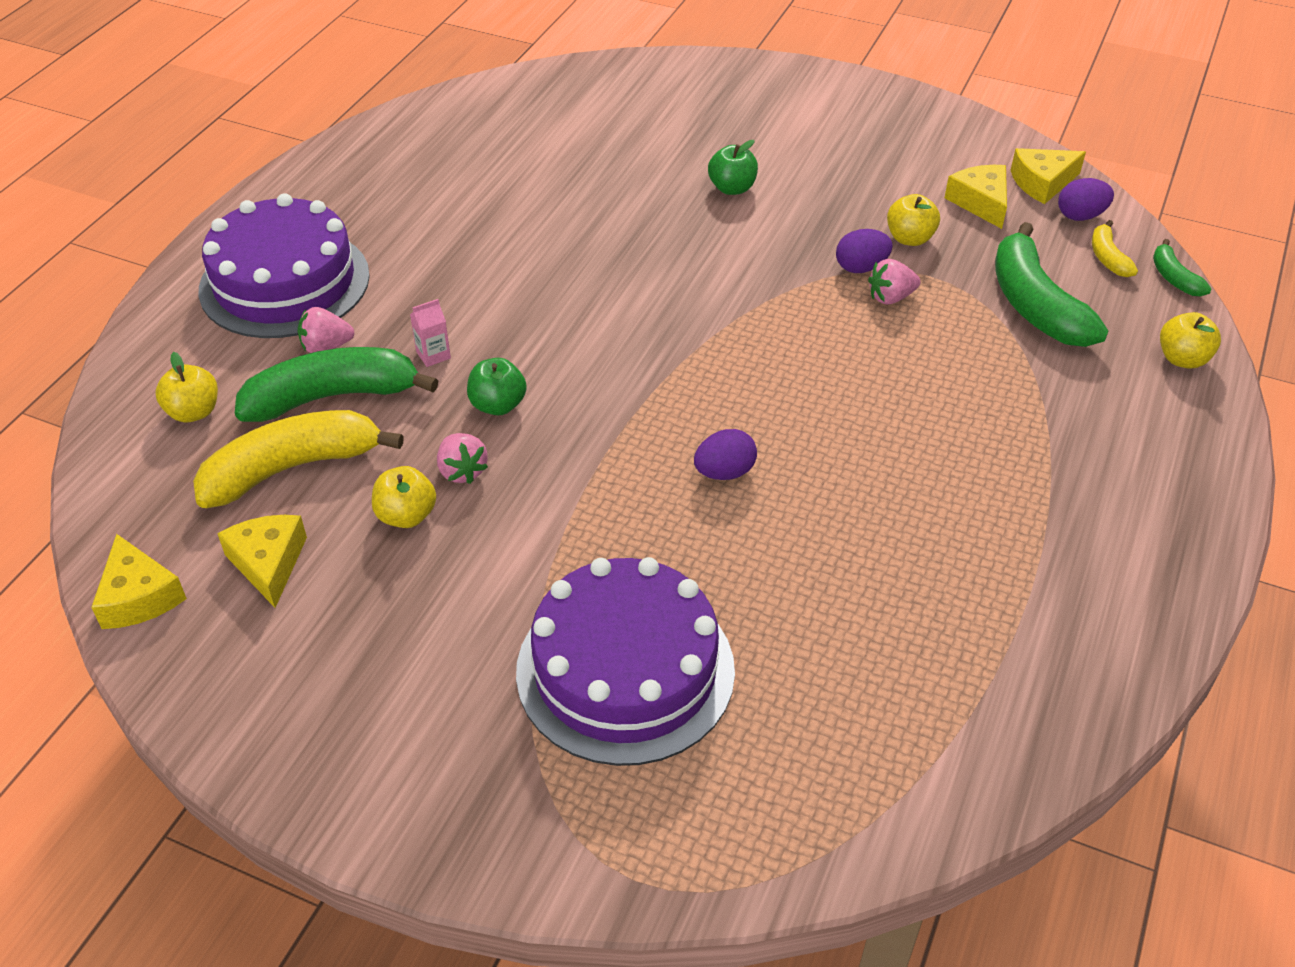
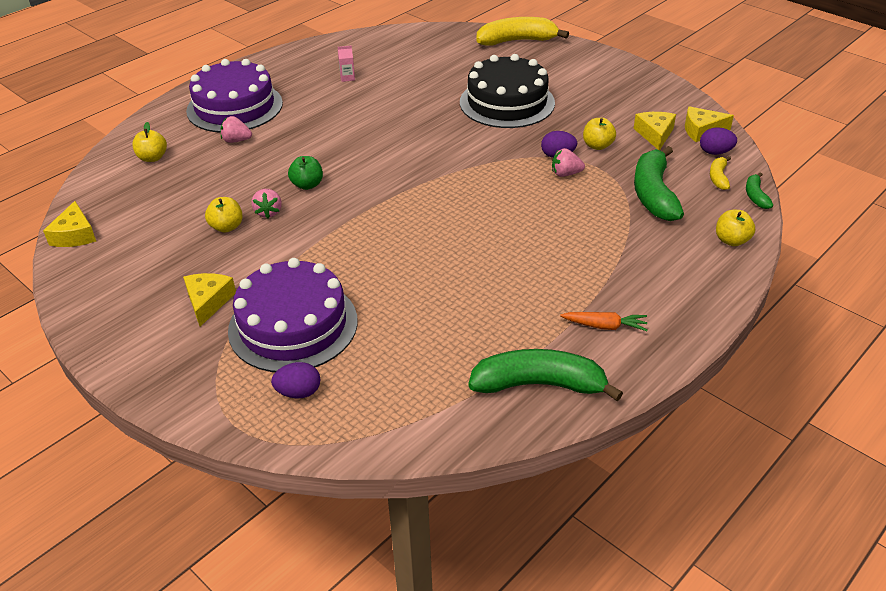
camera: 20 degrees right, 5 degrees down
(268, 563) = (145, 234): yellow cheese -> yellow cheese (208, 302)
(291, 468) = (183, 193): yellow banana -> yellow banana (517, 41)
(332, 397) = (224, 164): green banana -> green banana (538, 384)
(433, 355) = (289, 155): pink carton -> pink carton (347, 78)
(724, 472) = (410, 242): purple egg -> purple egg (298, 392)
(732, 188) = (507, 102): green apple -> black cake
(1091, 545) = (605, 326): none -> orange carrot

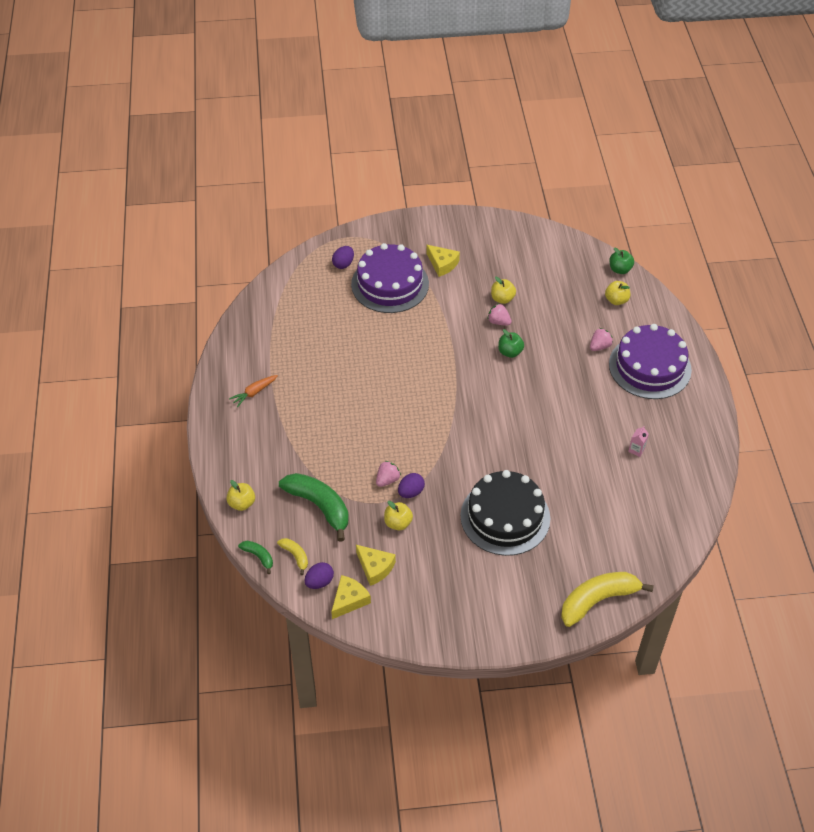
camera: 130 degrees right, 10 degrees up
(75, 235) = (559, 240): yellow cheese -> none
(95, 175) = (620, 269): none -> green apple
(517, 41) = (597, 600): yellow banana -> yellow banana turned 150 degrees counterclockwise
(538, 384) = (252, 342): green banana -> none

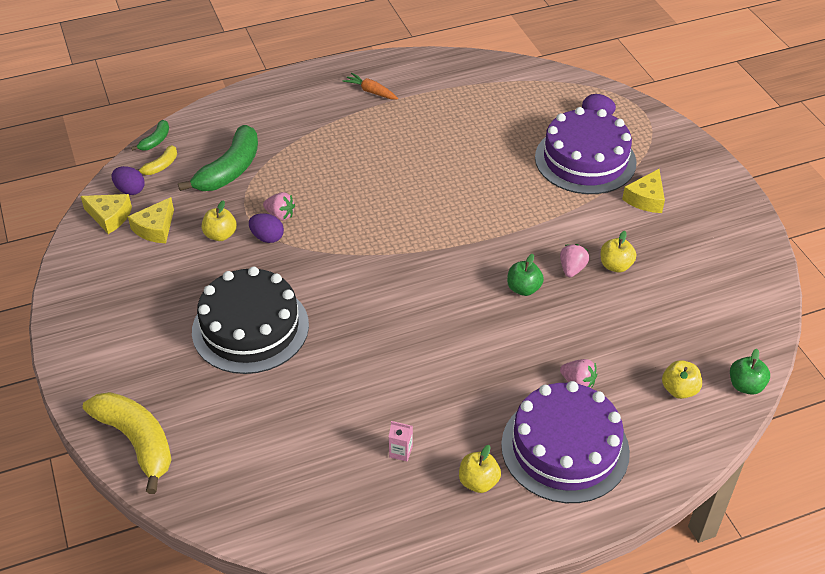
camera: 75 degrees right, 5 degrees down
(242, 503) = (221, 115): yellow apple -> yellow apple (478, 482)

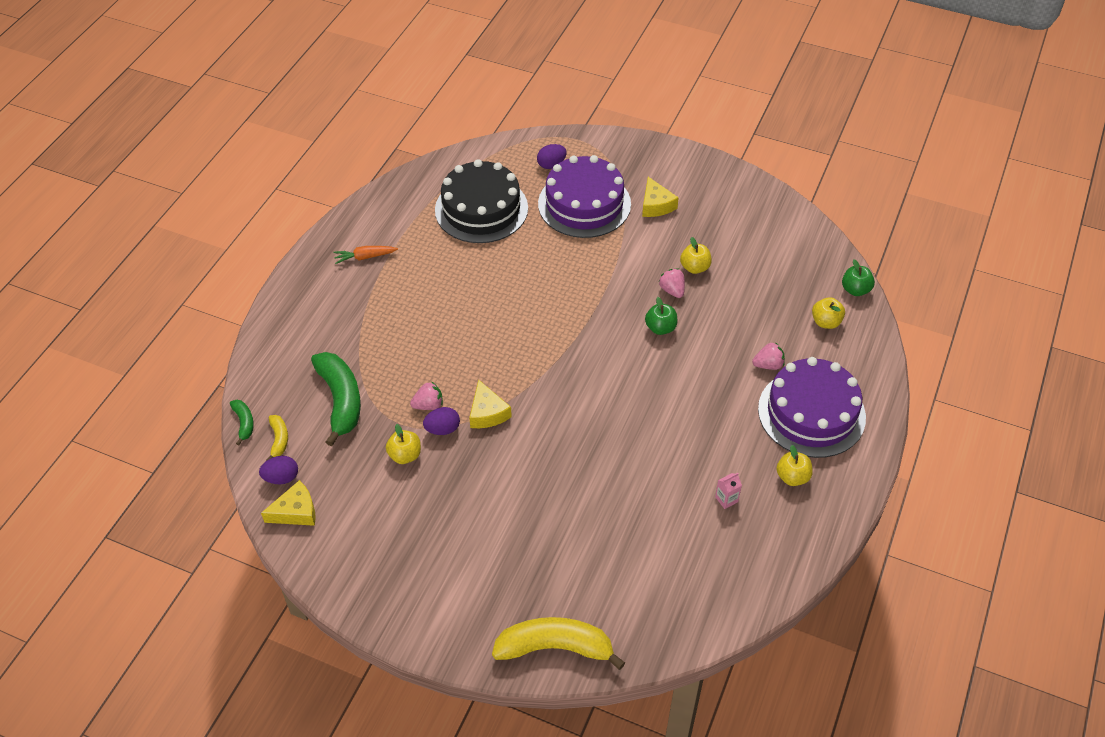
camera: 45 degrees left, 5 degrees up
(155, 228) = (347, 490): yellow cheese -> yellow cheese (487, 413)
(250, 328) = (522, 503): black cake -> black cake (481, 209)

